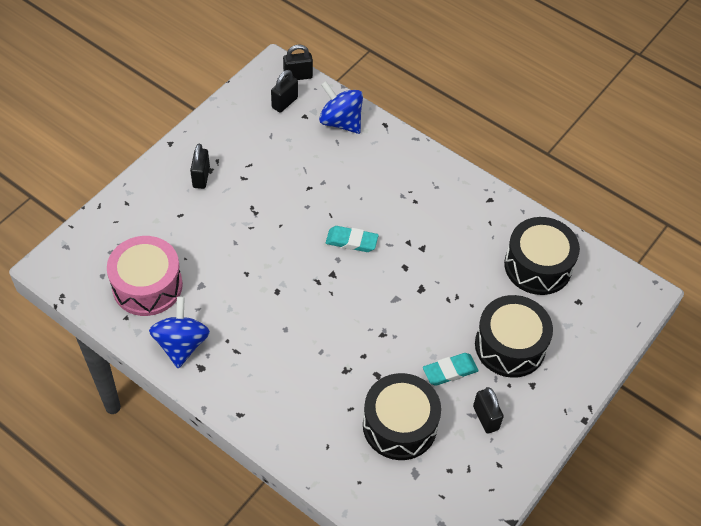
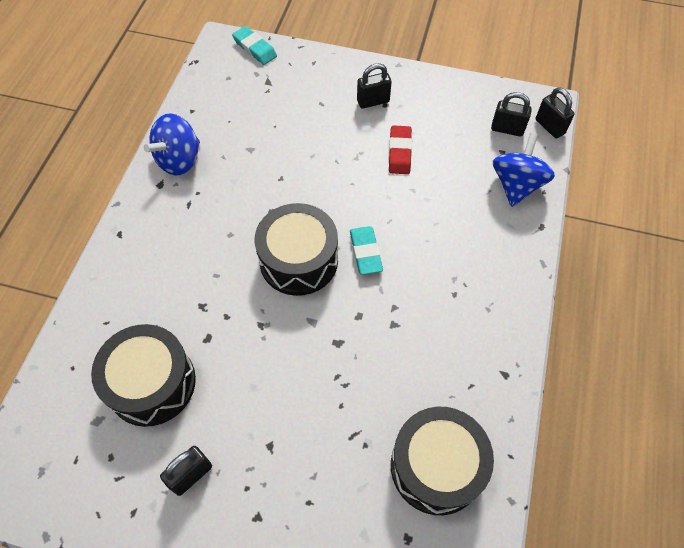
camera: 70 degrees right, 5 degrees up
(147, 286) = (231, 111): pink drum -> none
(181, 344) = (179, 160): blue spinning top -> blue spinning top turned 150 degrees clockwise
(267, 181) = (399, 152): none -> red eraser
(450, 371) = (240, 412): turquoise eraser -> turquoise eraser (255, 48)
(510, 345) = (302, 470): black drum -> black drum (298, 260)

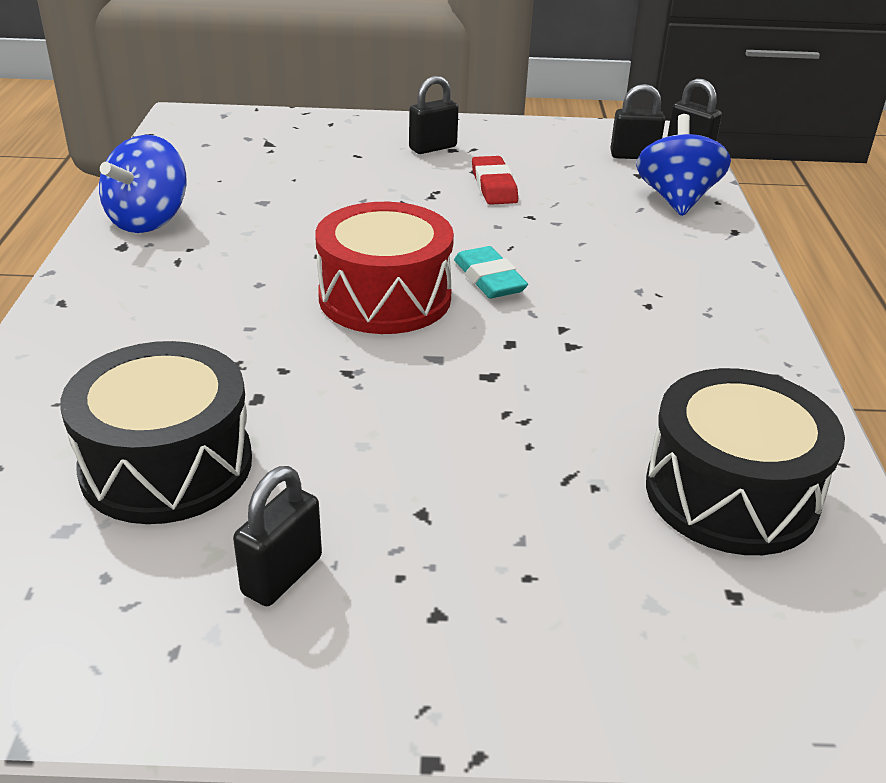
camera: 15 degrees left, 25 degrees down
(255, 48) = (238, 118): turquoise eraser -> none
(298, 260) = (385, 297): black drum -> red drum

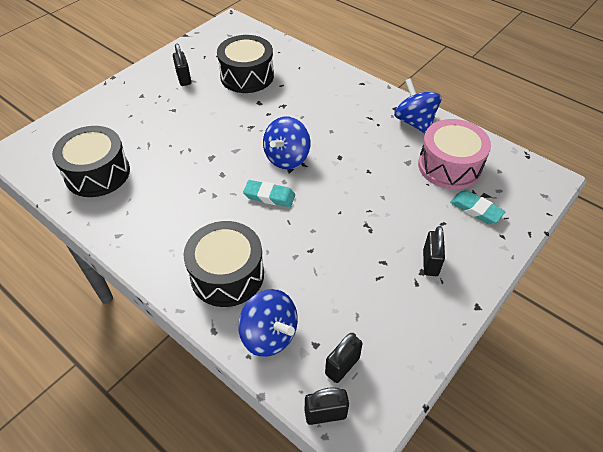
camera: 130 degrees right, 15 degrees up
(235, 173) = (449, 166): none -> pink drum
(304, 142) = (476, 209): none -> turquoise eraser
(385, 297) = (287, 158): red drum -> blue spinning top
(493, 186) = (356, 258): red eraser -> none
(661, 254) = (227, 274): none -> black drum

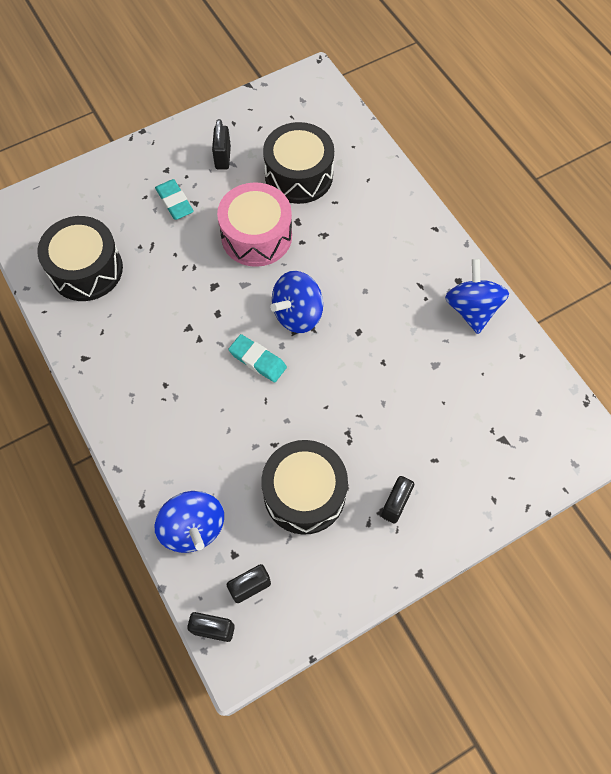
camera: 20 degrees right, 15 degrees up
(227, 274) = (177, 444): black drum -> black drum (304, 493)
(449, 166) = (482, 386): pink drum -> pink drum (256, 236)
(476, 209) = (482, 455): turquoise eraser -> turquoise eraser (175, 202)

